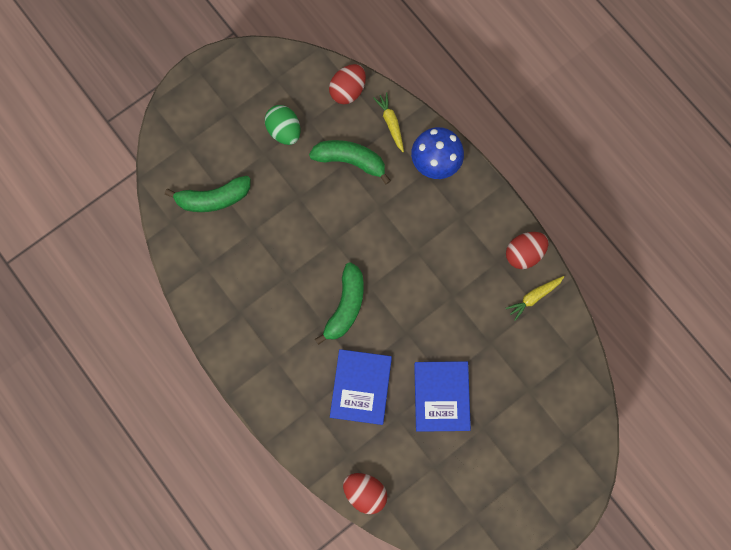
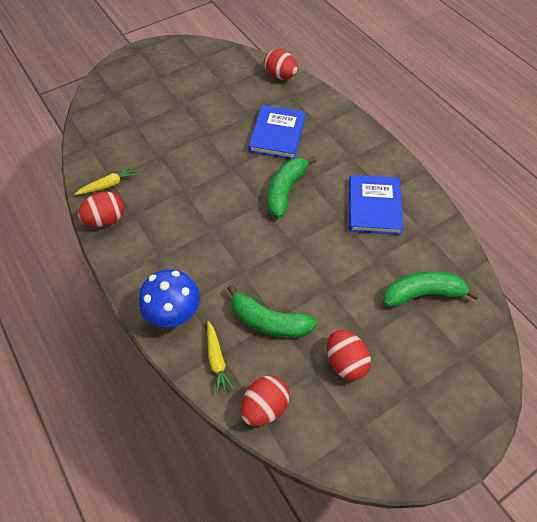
camera: 175 degrees left, 20 degrees down
(284, 131) = (345, 362): green egg -> red egg
(441, 396) = (209, 124): blue book -> blue book (374, 207)

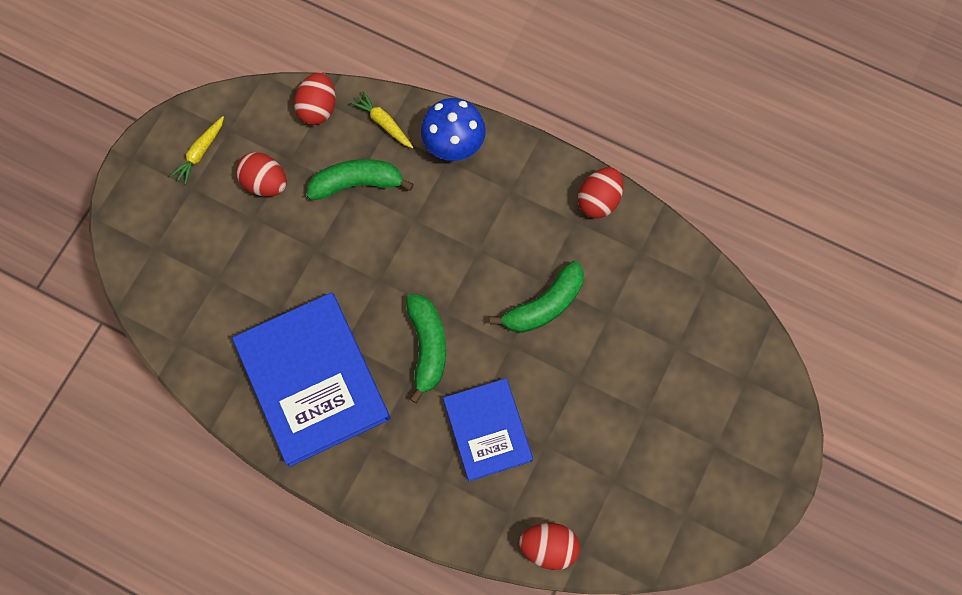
camera: 150 degrees right, 15 degrees up
(109, 185) = (632, 242): yellow carrot -> yellow carrot (200, 153)
(374, 207) = (313, 380): blue book -> blue book, size x1.65
(423, 293) = (216, 294): green banana -> green banana (544, 305)

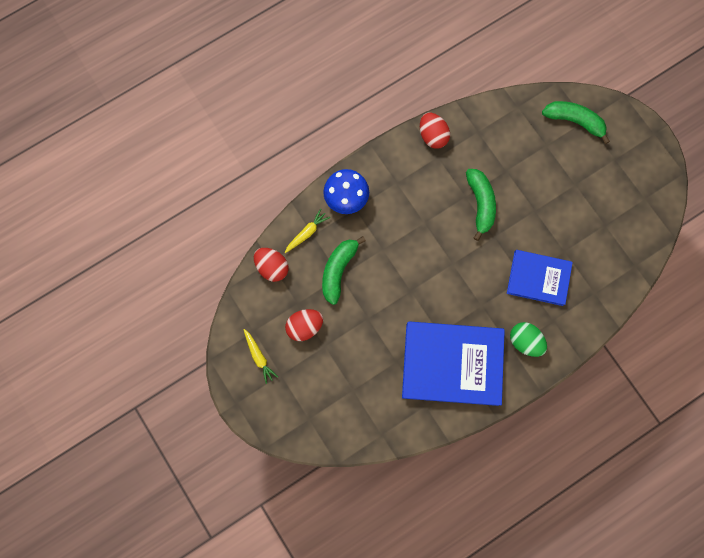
camera: 60 degrees left, 5 degrees up
(383, 123) = (307, 233): yellow carrot -> yellow carrot turned 150 degrees clockwise
(392, 456) = (525, 341): none -> green egg
(427, 347) = (468, 285): green banana -> green banana (574, 121)
(548, 547) = (624, 282): red egg -> none

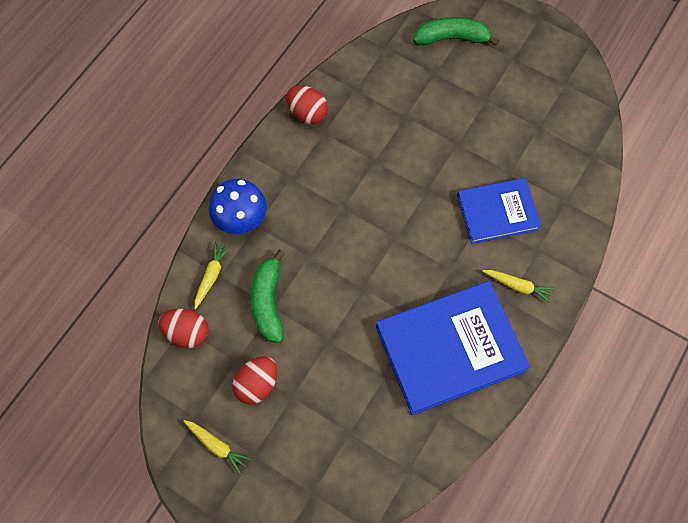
camera: 25 degrees left, 10 degrees down
(480, 204) = (394, 161): green banana -> none
(525, 341) = (518, 286): green egg -> yellow carrot

